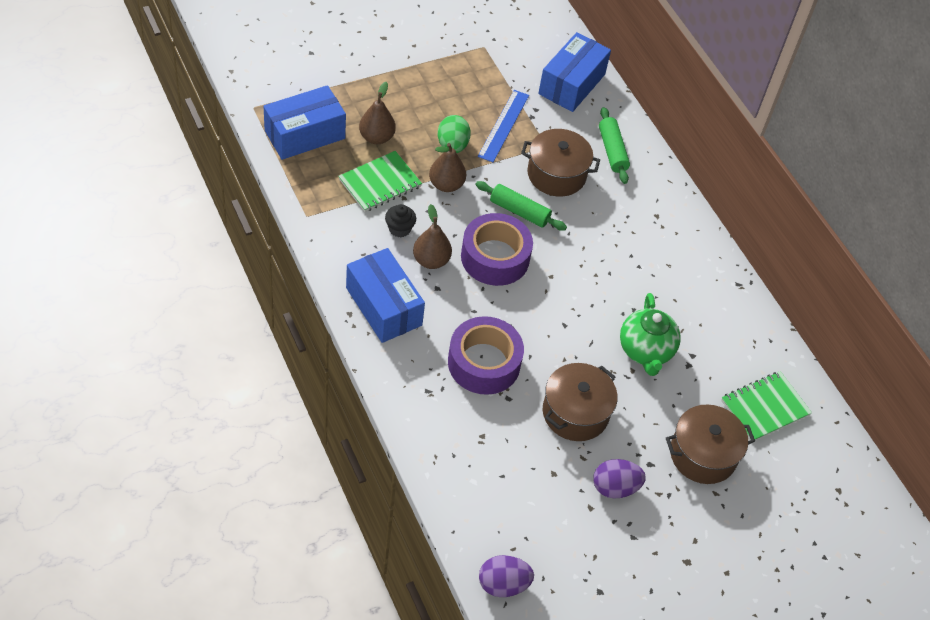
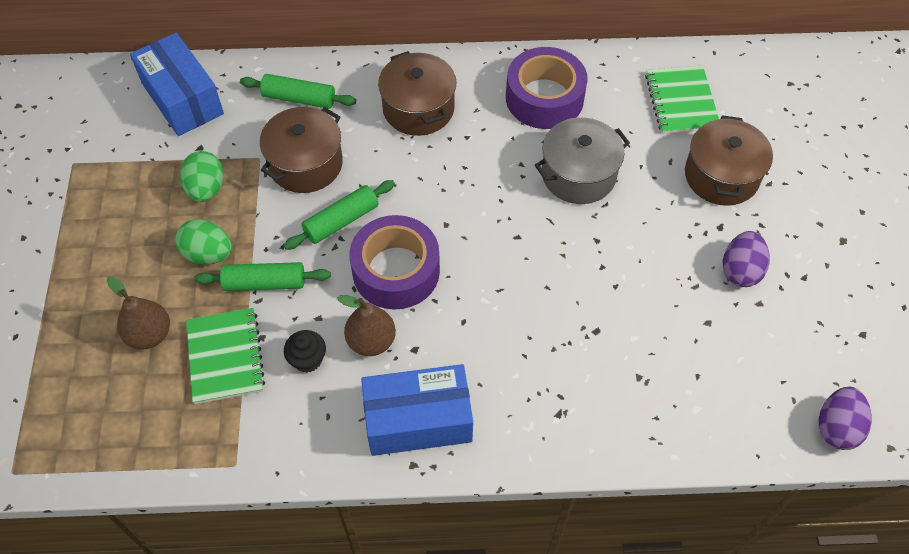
camera: 60 degrees left, 5 degrees up
(305, 135) = (97, 421): blue box -> none
(446, 185) = (264, 282): brown pear -> green rolling pin
(484, 363) = (540, 338): purple tape -> purple tape (544, 98)
(503, 125) = (206, 189): blue ruler -> green egg
(575, 413) = (636, 271): brown pot -> brown pot (418, 108)
(645, 351) = (578, 174): green teapot -> grey pot

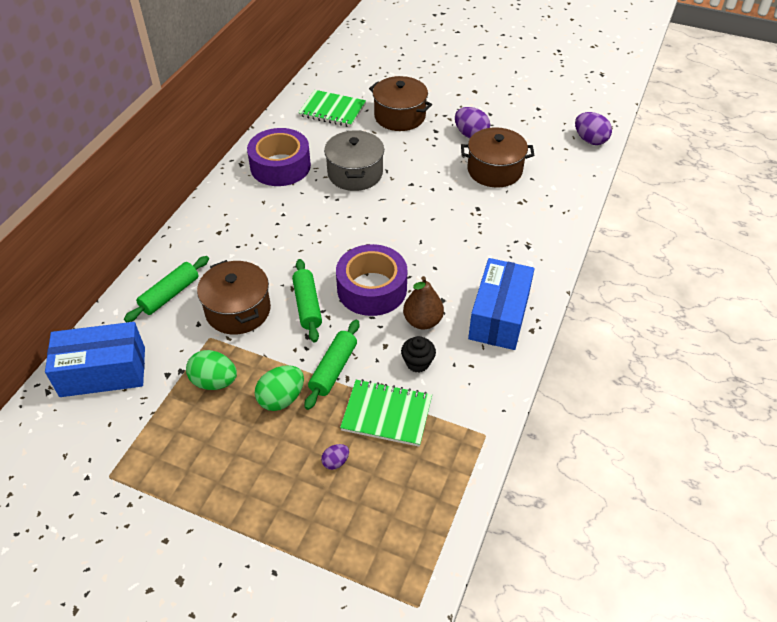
camera: 65 degrees left, 10 degrees down
(149, 335) = (335, 462): brown pear -> purple egg
(418, 108) = (237, 230): brown pot -> brown pot (494, 170)

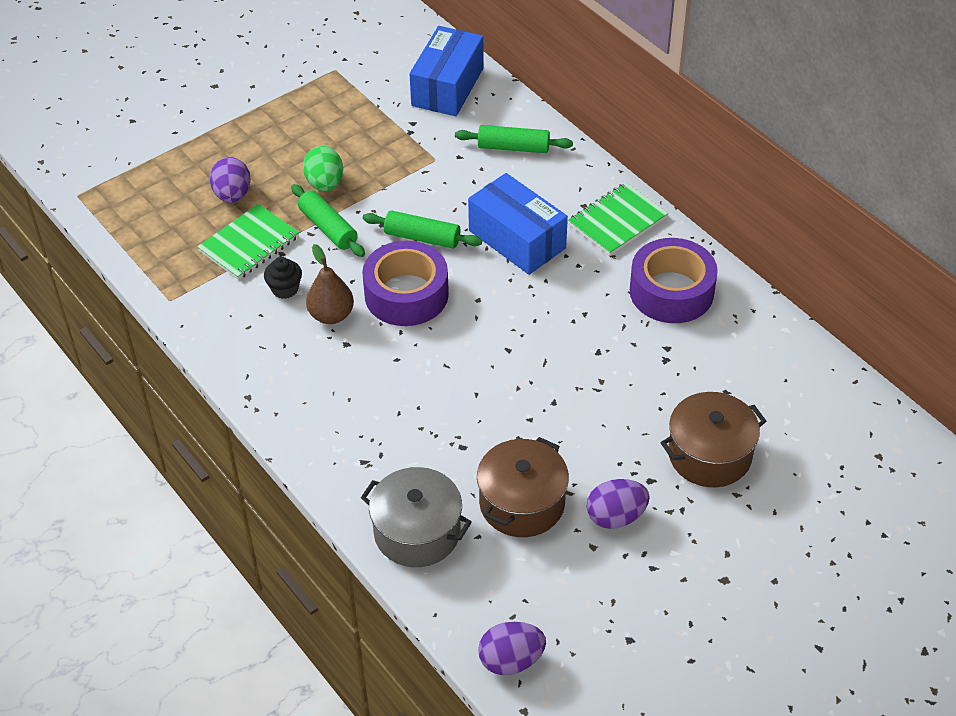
camera: 120 degrees right, 0 degrees up
(170, 295) = (513, 147): green rolling pin -> green rolling pin turned 60 degrees counterclockwise
(214, 382) = (379, 149): green egg -> none
(238, 310) = (455, 187): brown pot -> none
(332, 110) = (767, 386): green notebook -> green notebook (617, 221)
(335, 462) = (232, 195): purple egg -> purple egg, size x1.87
(355, 173) = (611, 356): grey pot -> grey pot (417, 532)
(499, 316) = (287, 379): blue box -> blue box (517, 239)

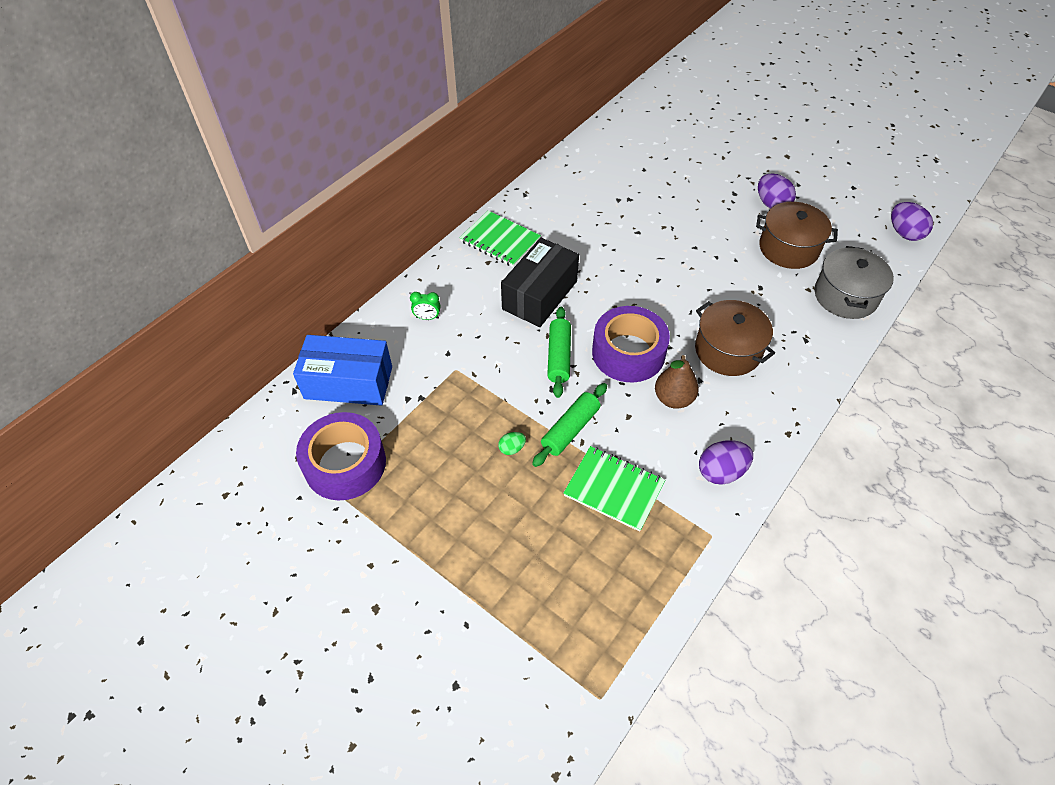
camera: 105 degrees left, 5 degrees up
(232, 195) = (551, 527): purple egg -> purple egg (721, 472)
(285, 289) = (658, 442): black cupcake -> none
(325, 184) = (512, 448): green egg -> green egg, size x0.53
(513, 147) = (427, 317): green rolling pin -> green clock
(517, 239) = (540, 295): blue box -> black box
(671, 291) = (564, 203): purple tape -> purple tape (345, 464)
(709, 455) = (699, 171): brown pot -> brown pot (727, 350)

